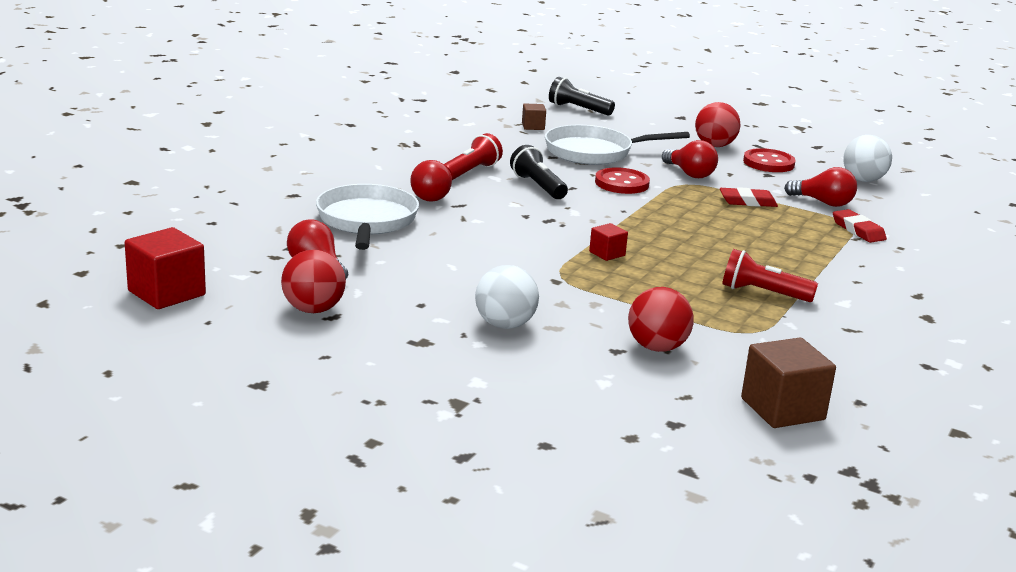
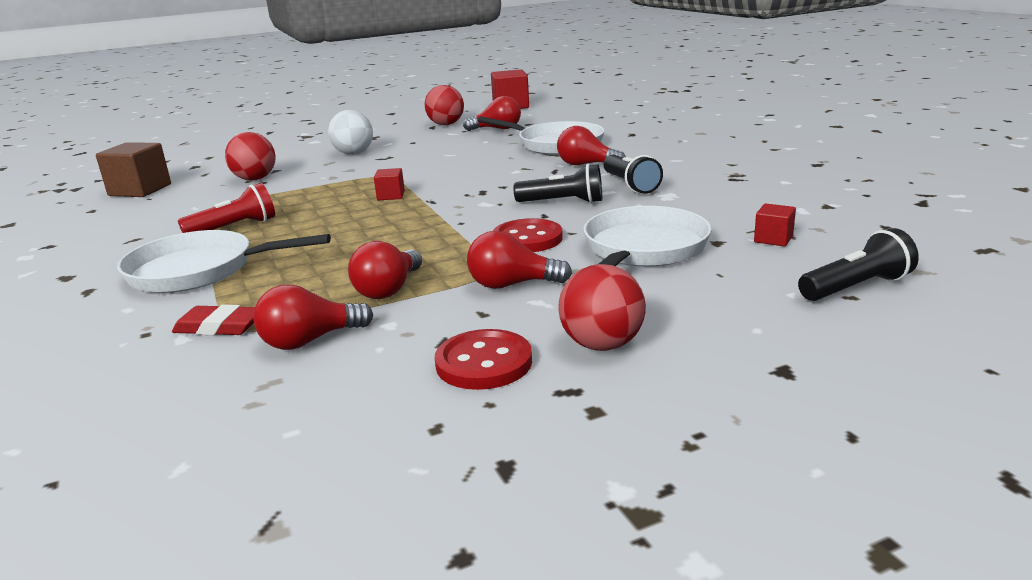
camera: 130 degrees right, 0 degrees up
(470, 172) = (630, 185): red flashlight -> black flashlight
(533, 126) = (773, 239): brown cube -> red cube
(747, 201) = (389, 290): red eraser -> red light bulb
(831, 269) = (199, 270): none -> white pan
(863, 180) = (313, 426): white ball -> none

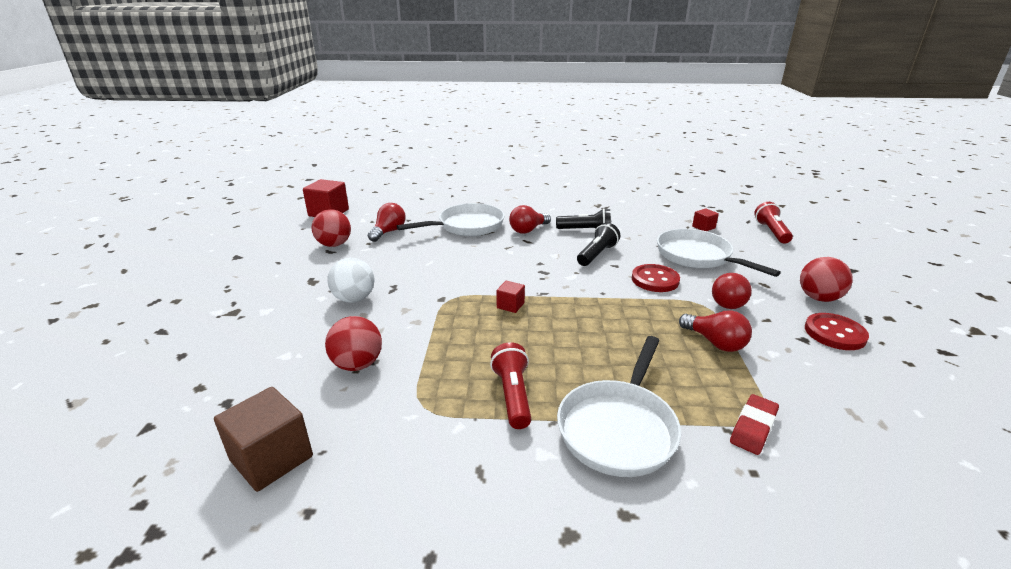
camera: 65 degrees left, 5 degrees up
(310, 341) = (791, 387): red light bulb -> none
(856, 287) = (771, 232): black flashlight -> red flashlight

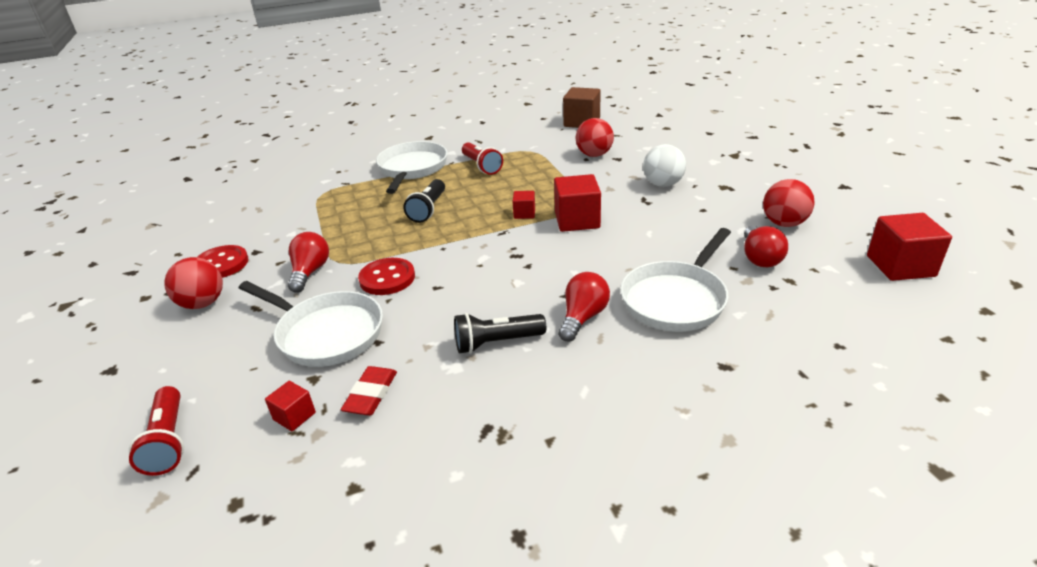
camera: 160 degrees right, 5 degrees up
(471, 286) = (577, 220): none -> red cube
(597, 254) = (464, 298): black flashlight -> black flashlight (428, 209)
(715, 342) = (338, 229): red light bulb -> none
(753, 427) = (330, 187): red eraser -> red eraser (371, 394)

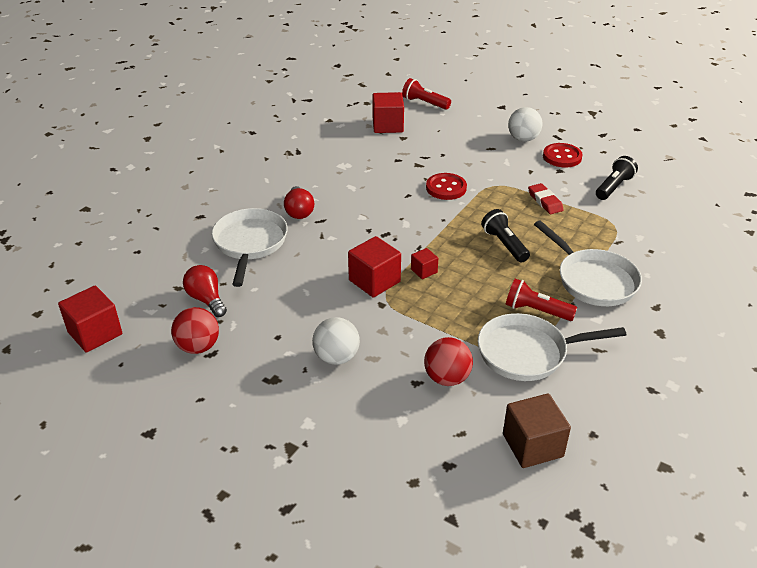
camera: 140 degrees right, 5 degrees up
(203, 303) = (523, 139): red ball -> white ball
(294, 416) = (387, 125): red cube -> red cube, size x1.89
(310, 272) = (499, 173): red light bulb -> none
(326, 333) = (430, 153): white pan -> white pan (527, 352)
(371, 394) = (366, 143): red eraser -> red eraser (545, 201)
(496, 343) = (334, 182): black flashlight -> black flashlight (614, 187)

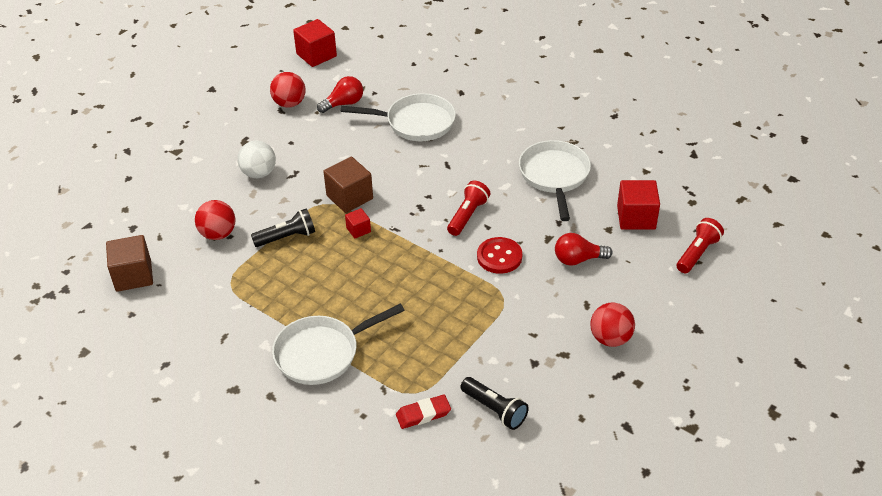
camera: 95 degrees right, 5 degrees up
(299, 211) = (463, 151): red light bulb -> red light bulb (578, 259)
(374, 281) = (349, 197): red cube -> brown cube
(504, 244) = (391, 292): black flashlight -> black flashlight (287, 237)
(523, 139) = (610, 338): white ball -> red ball
(527, 352) = (233, 287): white pan -> white pan (554, 176)
(536, 311) = (286, 301): red flashlight -> red flashlight (468, 215)
(545, 201) = (467, 337): red eraser -> red eraser (423, 414)
(562, 157) = (566, 371): red button -> none

